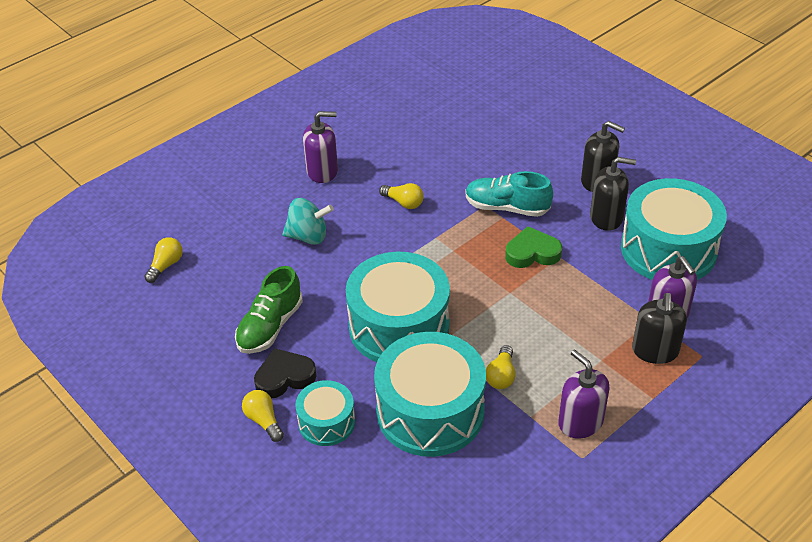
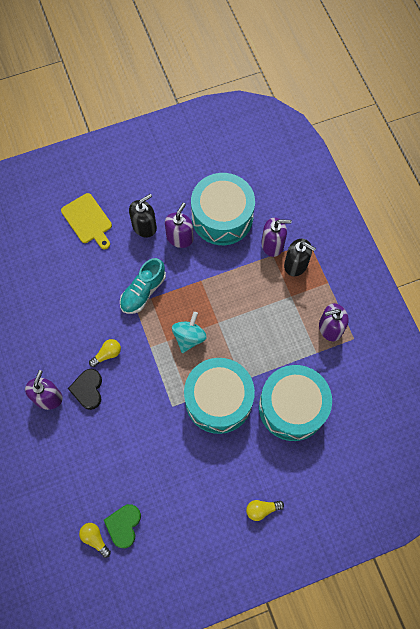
camera: 70 degrees left, 25 degrees up
(270, 326) = (185, 481): green shoe -> none
(284, 377) = (232, 485): black heart -> black heart (88, 390)
(308, 236) = (111, 429): turquoise spinning top -> turquoise spinning top (189, 337)
(326, 422) = (277, 471): turquoise drum -> none
(501, 376) = (281, 356): yellow light bulb -> none
(532, 253) = (190, 294): green heart -> green heart (124, 525)
(569, 131) = (88, 220): none -> yellow cutting board
(606, 217) = (180, 237): black soap dispenser -> purple soap dispenser

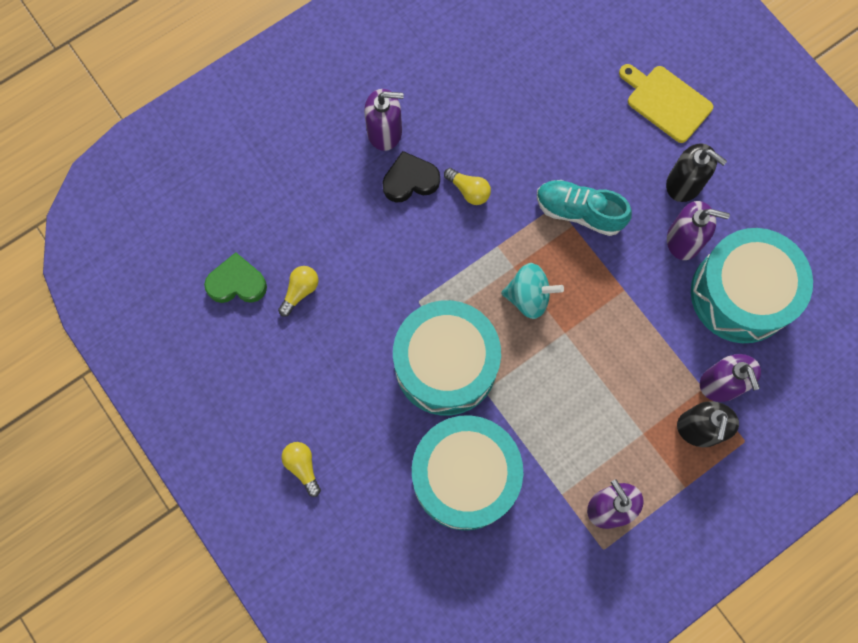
camera: 75 degrees right, 5 degrees up
(88, 220) = (666, 102): yellow cutting board -> yellow cutting board turned 90 degrees clockwise
(95, 538) = (211, 251): yellow light bulb -> yellow light bulb (300, 291)

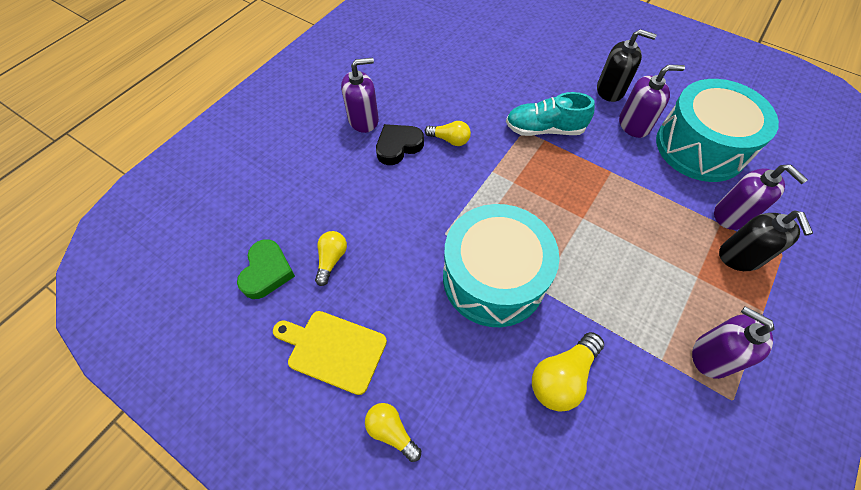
camera: 20 degrees left, 15 degrees down
(237, 283) = (267, 272): green heart -> green heart turned 120 degrees clockwise
(465, 476) = (562, 377): turquoise drum -> yellow light bulb
(528, 297) = (538, 200): turquoise spinning top -> none
(666, 102) = (566, 47): yellow cutting board -> yellow cutting board (333, 350)

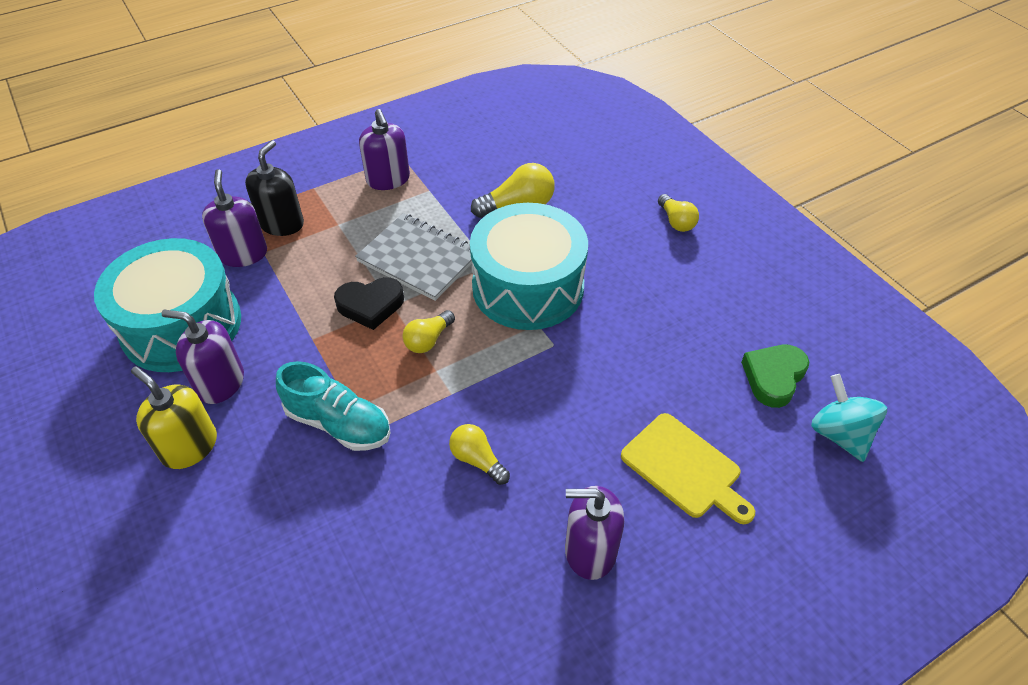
camera: 155 degrees left, 10 degrees down
(215, 243) = (839, 434): none -> turquoise spinning top
(331, 259) = (695, 363): yellow light bulb -> yellow light bulb (428, 340)
(333, 350) = (712, 286): yellow cutting board -> yellow cutting board (684, 468)
(398, 146) = (556, 479): black heart -> black heart (370, 305)
(600, 269) = (419, 258): none -> grey notebook
(610, 90) = (189, 446): black soap dispenser -> yellow soap dispenser

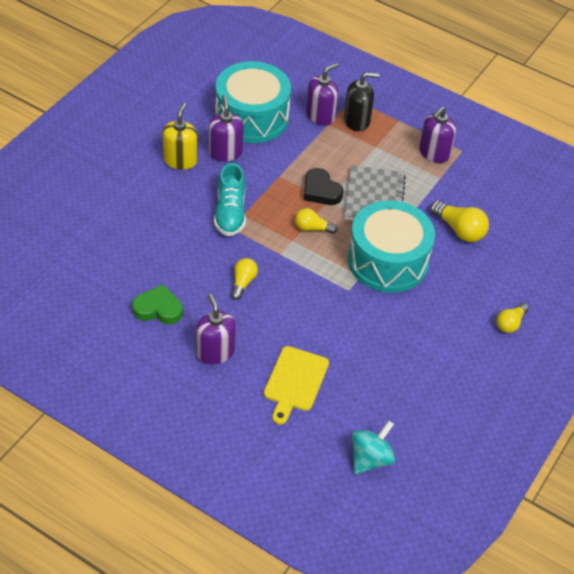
camera: 60 degrees right, 0 degrees up
(773, 377) = (396, 413): green heart -> green heart (158, 309)

